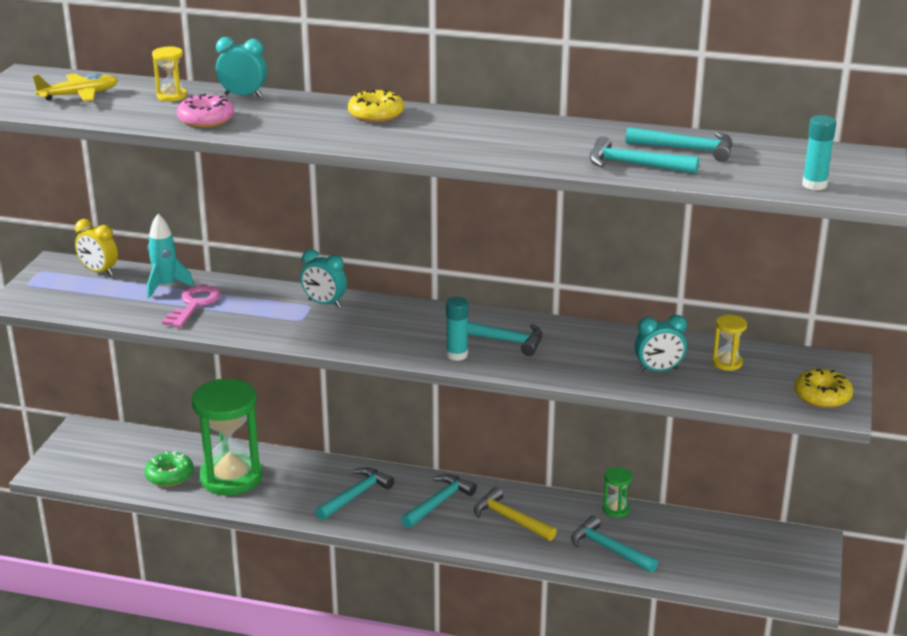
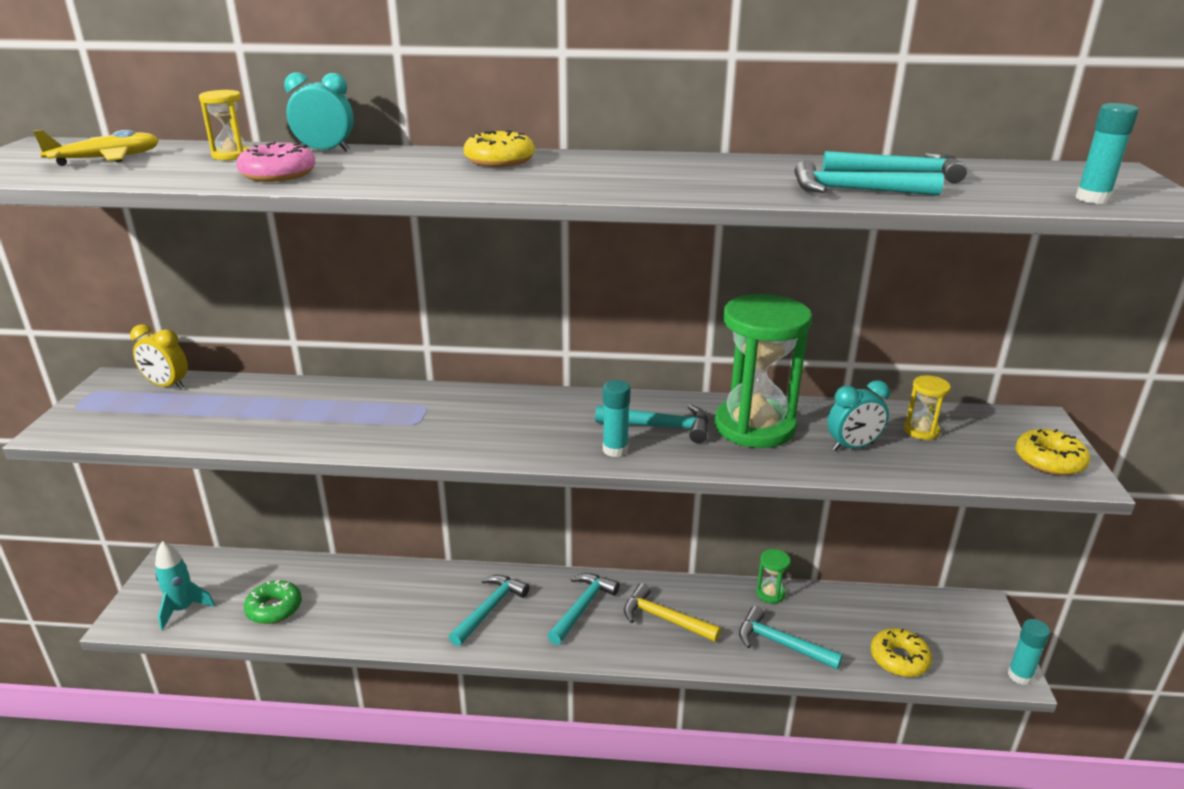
camera: 10 degrees left, 0 degrees up
(166, 286) = (249, 396): turquoise rocket -> turquoise rocket (183, 609)
(194, 304) = (286, 415): pink key -> none
(231, 477) = (346, 602): green hourglass -> green hourglass (754, 427)
(324, 303) = (442, 401): turquoise clock -> none
(711, 571) = (899, 659): none -> yellow donut
(816, 595) = (1020, 675): none -> turquoise glue stick

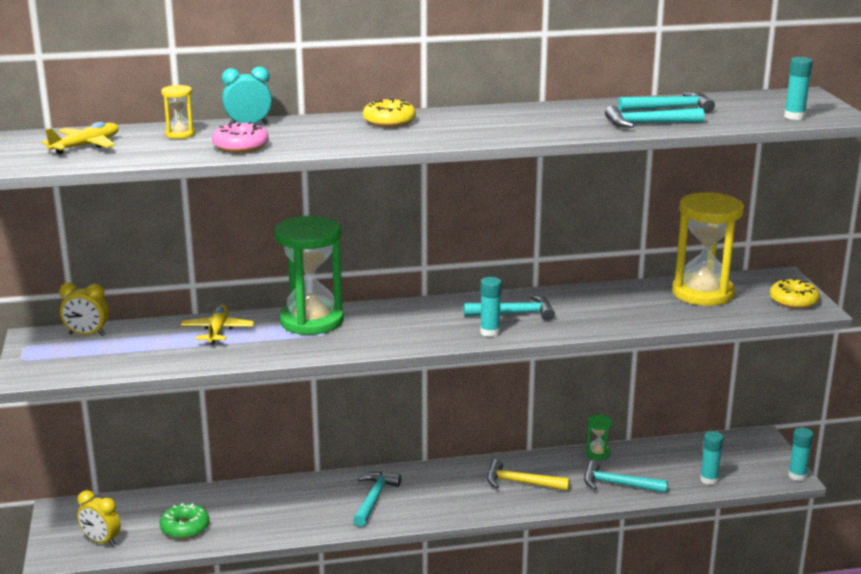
camera: 15 degrees left, 5 degrees down
(183, 609) = (101, 541): turquoise rocket -> yellow clock
(304, 401) = (217, 331): none -> yellow plane
(582, 607) = (451, 485): turquoise hammer -> none
(754, 427) = (583, 305): green hourglass -> green hourglass (311, 321)
(852, 447) = (659, 309): turquoise clock -> none
(899, 659) = (709, 480): yellow donut -> turquoise glue stick
(921, 431) = (702, 293): yellow hourglass -> yellow hourglass, size x2.36

